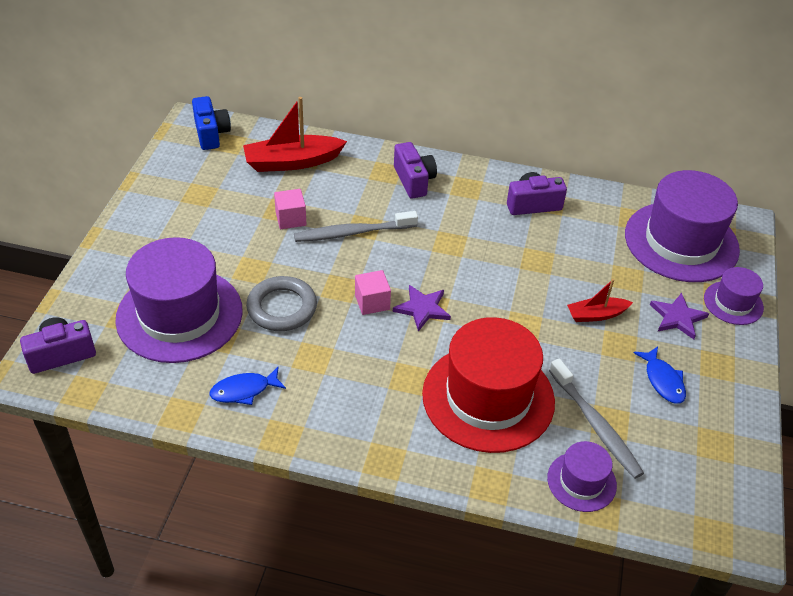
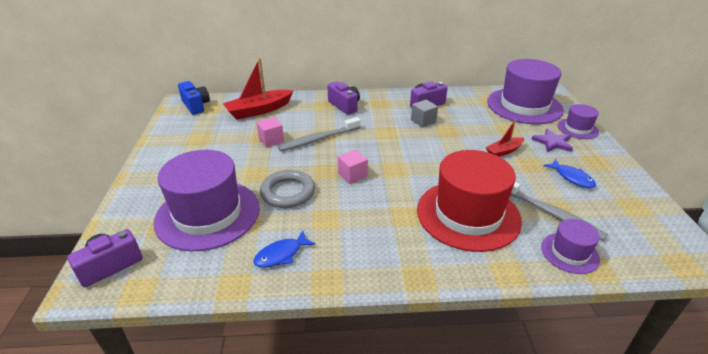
camera: 15 degrees left, 10 degrees down
(422, 308) = (389, 171): purple star -> none
(512, 235) = (423, 121): none -> grey cube

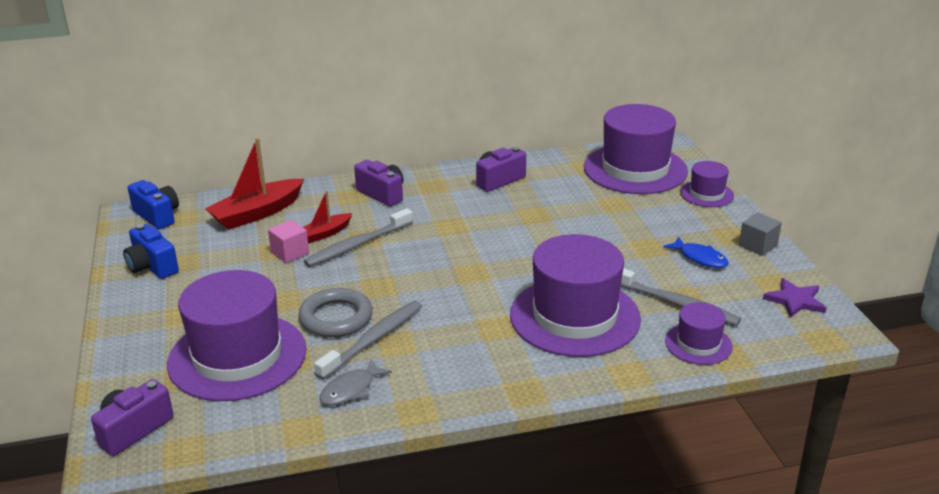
camera: 10 degrees left, 5 degrees down
(178, 139) = (152, 266): none -> blue camera
(281, 254) = (351, 390): blue fish -> grey fish
(310, 214) = (373, 340): none -> grey toothbrush
(352, 175) = (417, 286): pink cube -> none
(423, 121) = (499, 205): grey cube -> grey cube (758, 245)
(468, 214) = (574, 316): red hat -> purple hat
(504, 151) = (612, 234): red boat -> red boat (324, 234)
(552, 142) = (675, 216): purple star -> purple star (795, 300)

